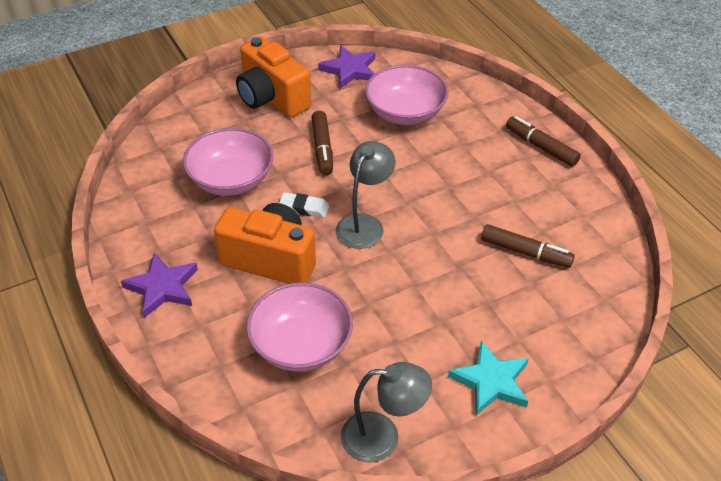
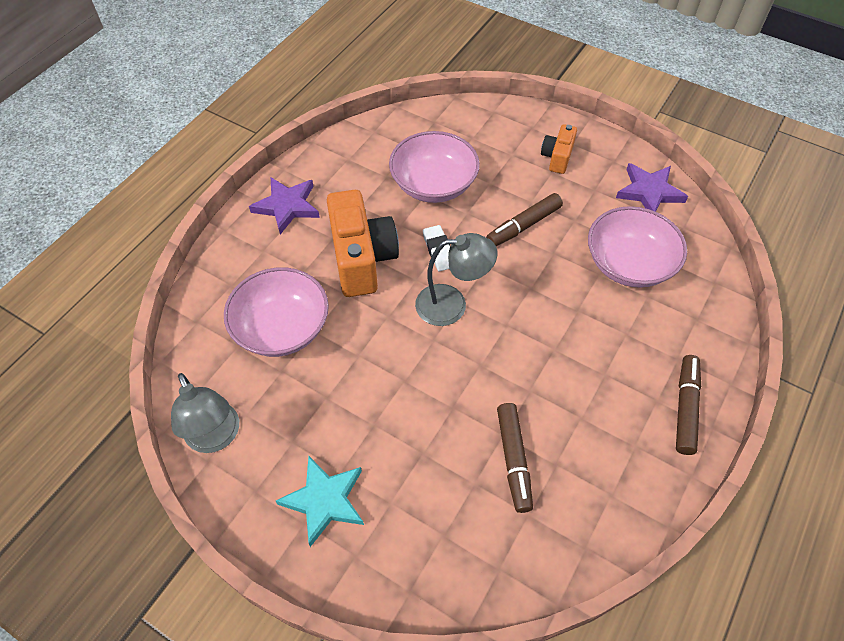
camera: 60 degrees right, 10 degrees up
(271, 98) = (557, 157): orange camera -> orange camera, size x0.52

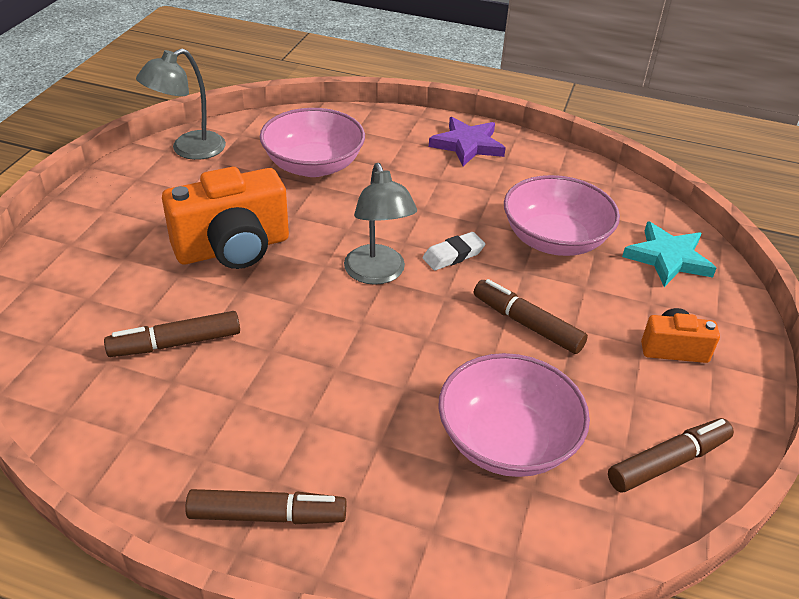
camera: 75 degrees right, 15 degrees down
(324, 500) = (127, 218): turquoise star -> turquoise star (668, 258)
(362, 259) = (418, 201): orange camera -> orange camera (233, 248)
(649, 192) = (668, 462): purple star -> brown marker

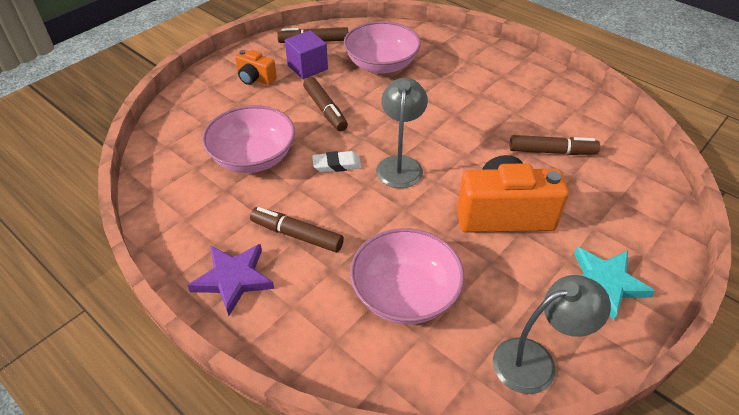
camera: 155 degrees left, 5 degrees up
(267, 515) = (509, 66): brown marker -> brown marker (297, 235)
(621, 395) = (307, 67): none -> purple cube
(668, 258) = (191, 125): turquoise star -> turquoise star (605, 283)

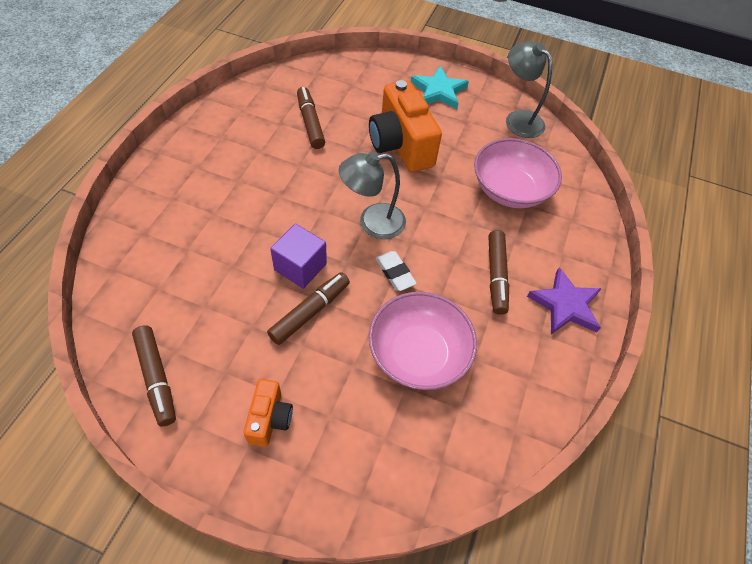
camera: 115 degrees left, 10 degrees up
(307, 67) = (226, 362): purple cube -> purple cube (300, 267)
(381, 64) = (199, 280): pink bowl -> none

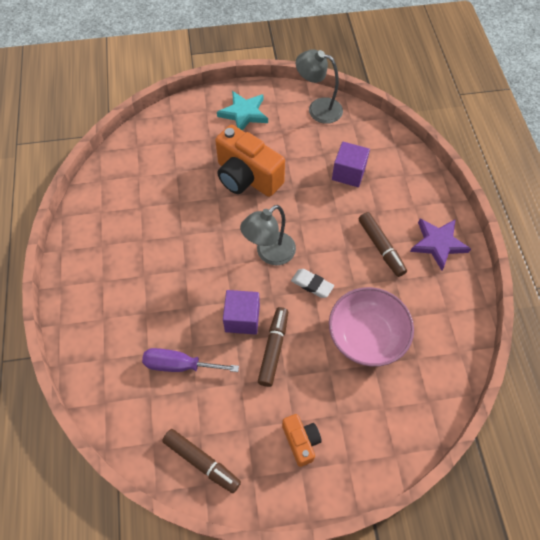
camera: 25 degrees left, 5 degrees up
(207, 276) = (179, 365): none -> purple screwdriver
(310, 123) = (164, 194): brown marker -> none
(510, 190) = (348, 173): pink bowl -> purple cube

